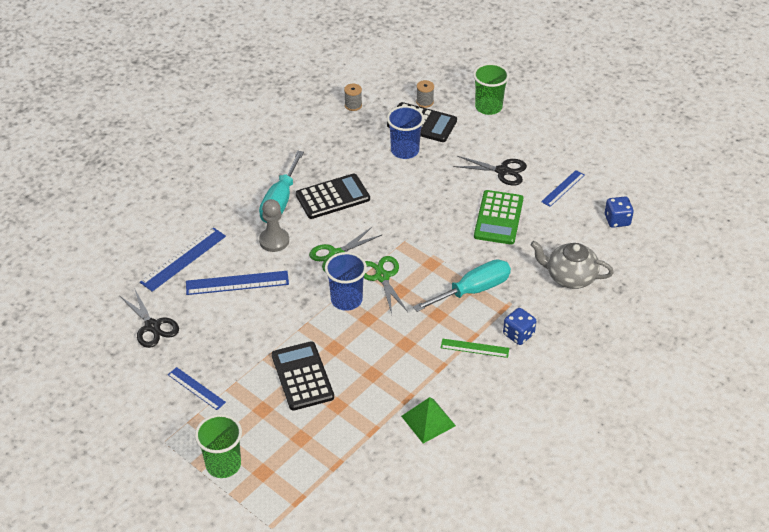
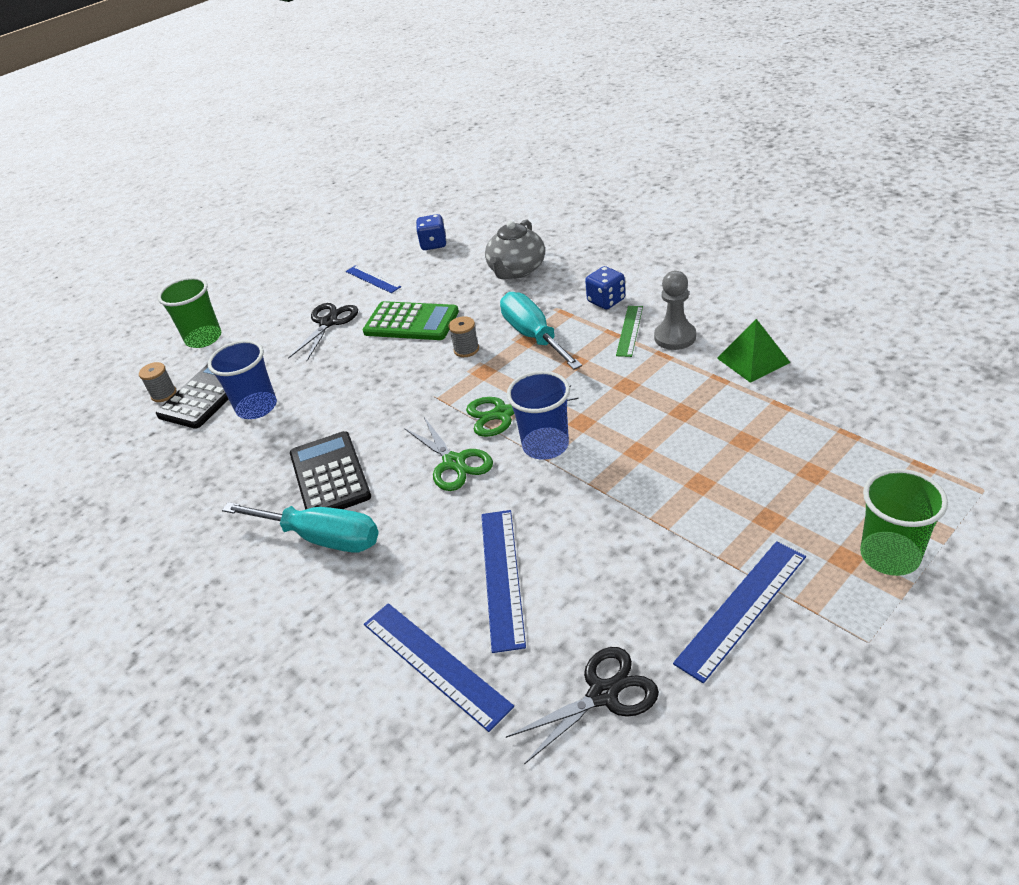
camera: 80 degrees left, 5 degrees down
(196, 388) = (741, 608): blue ruler -> blue ruler, size x1.57
(274, 241) = (411, 537): grey pawn -> grey pawn (675, 337)
(302, 376) = (696, 480): black calculator -> none
(353, 105) = (131, 467): grey spool -> grey spool (466, 349)

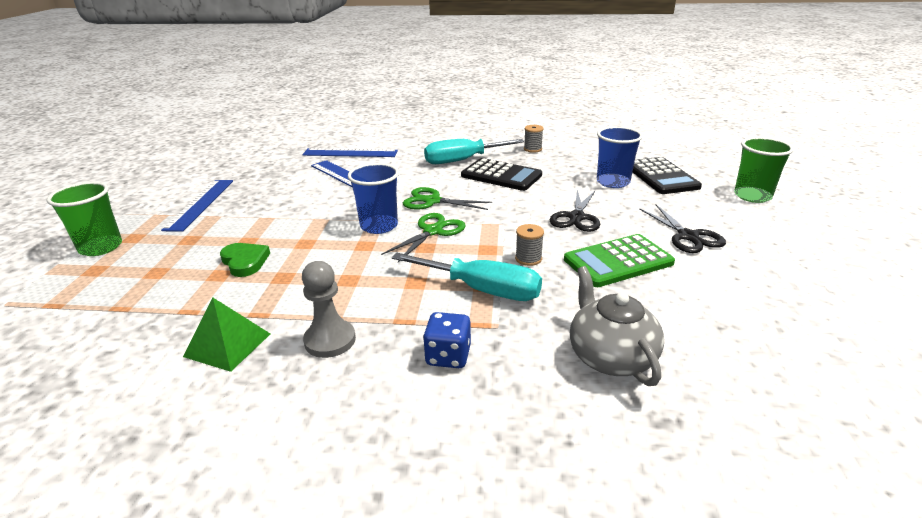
camera: 135 degrees right, 10 degrees down
(164, 394) = (688, 168): grey spool -> grey spool (532, 149)
(372, 279) = (743, 284): blue ruler -> none
(433, 244) = (780, 354): blue dice -> none
(603, 694) = (263, 167): black scissors -> black scissors (576, 217)
(629, 330) = (387, 330): green ruler -> none
(712, 449) = (245, 262): none -> green heart

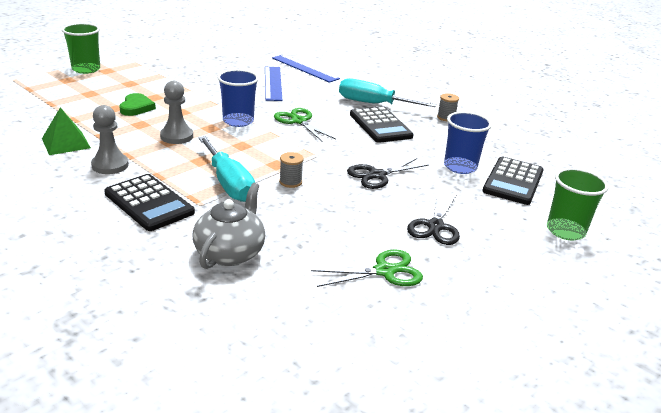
camera: 35 degrees right, 0 degrees up
(200, 204) = (166, 65): blue ruler -> none
(346, 270) = (176, 136): none -> grey pawn
(433, 231) = (264, 139): green scissors -> green scissors (384, 271)
(448, 356) = (149, 203): blue dice -> black calculator
(618, 261) = (346, 213): green calculator -> none

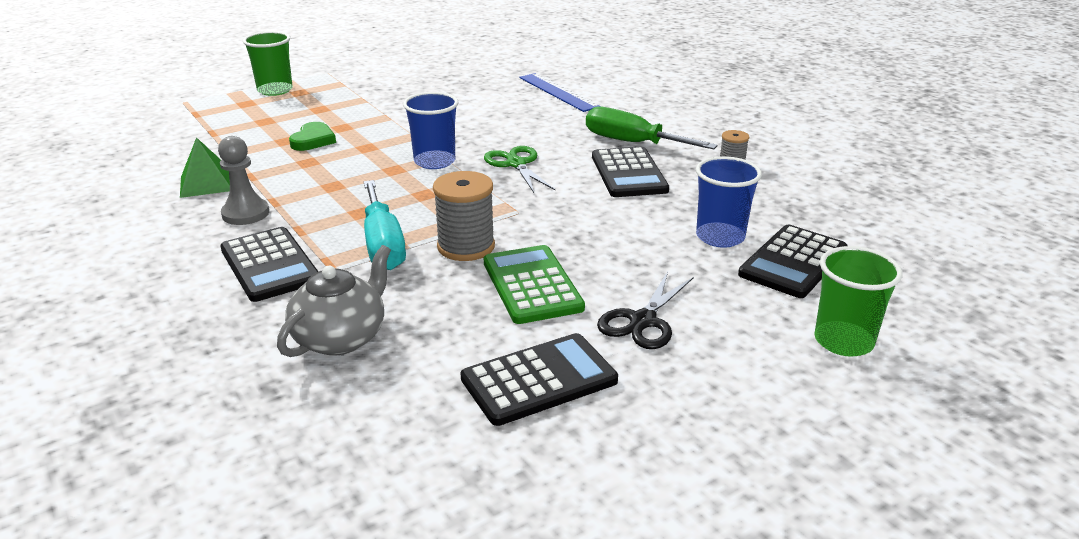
camera: 15 degrees right, 0 degrees up
(176, 136) = (345, 179): grey pawn -> none
(273, 83) = (505, 112): blue ruler -> none
(290, 182) = (466, 247): grey spool -> grey spool, size x1.83
(350, 206) = (532, 285): none -> green calculator
(373, 104) = (632, 143): turquoise screwdriver -> green screwdriver
(377, 175) = (591, 243): black scissors -> none
(384, 271) = (539, 380): green scissors -> black calculator

